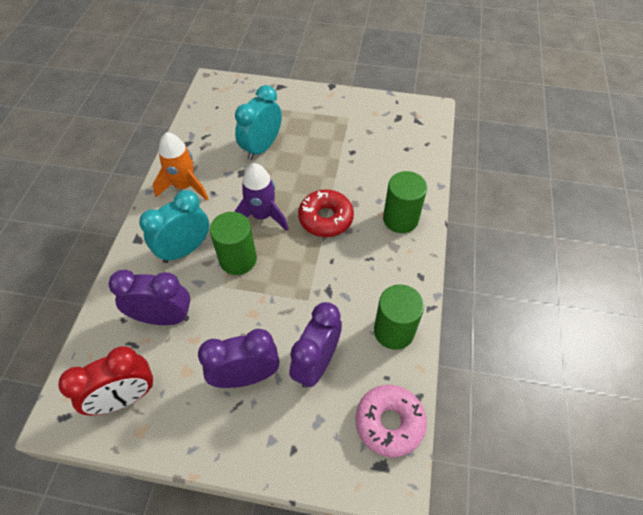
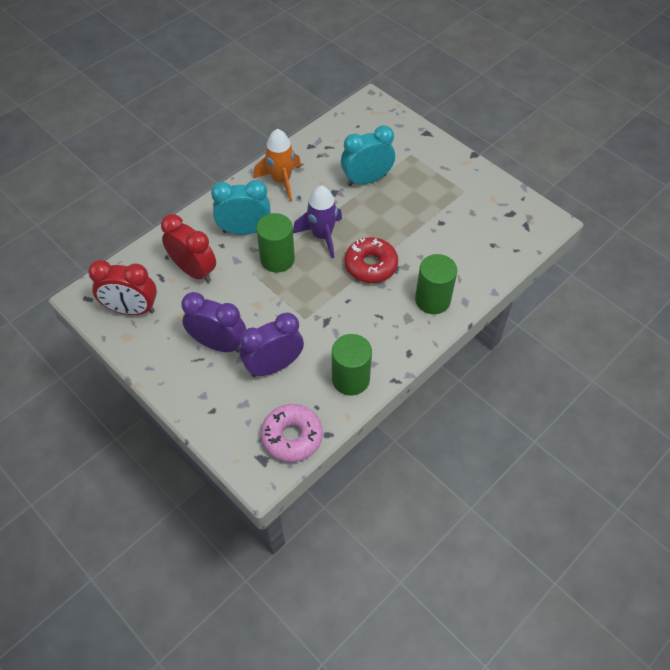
camera: 35 degrees right, 0 degrees up
(163, 317) = (194, 271): purple clock -> red clock

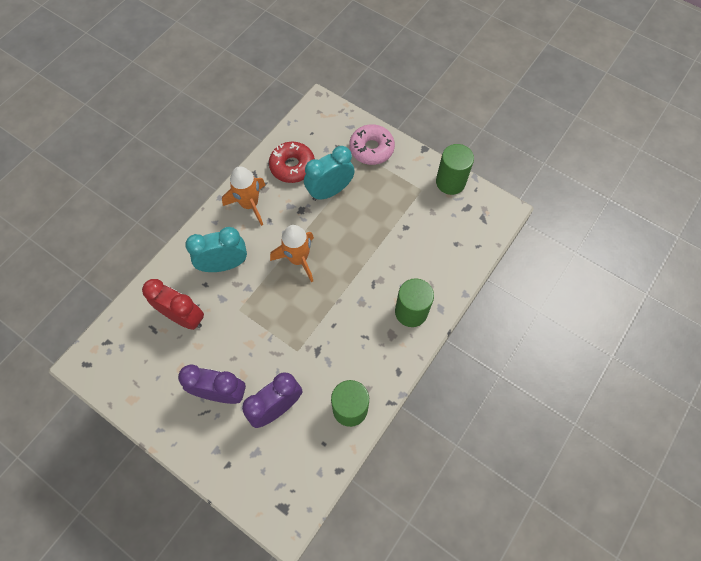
camera: 10 degrees left, 10 degrees up
(132, 310) = (131, 369): red clock -> none
(277, 259) = (260, 291): green cylinder -> green cylinder (450, 182)
(292, 437) = (306, 479): pink donut -> pink donut (371, 149)
(322, 236) = (298, 259): purple rocket -> orange rocket
(370, 265) = (348, 284): red donut -> red donut (292, 166)

